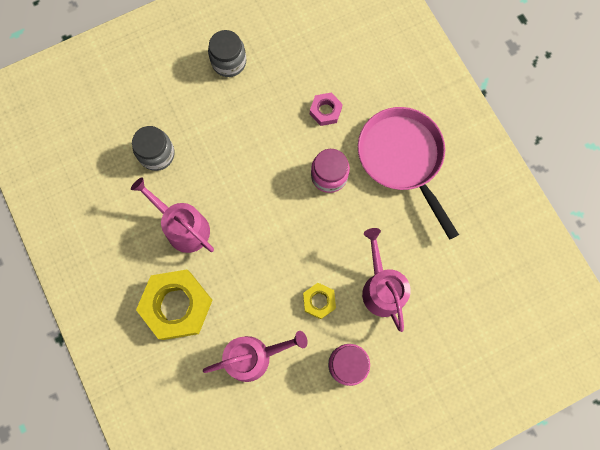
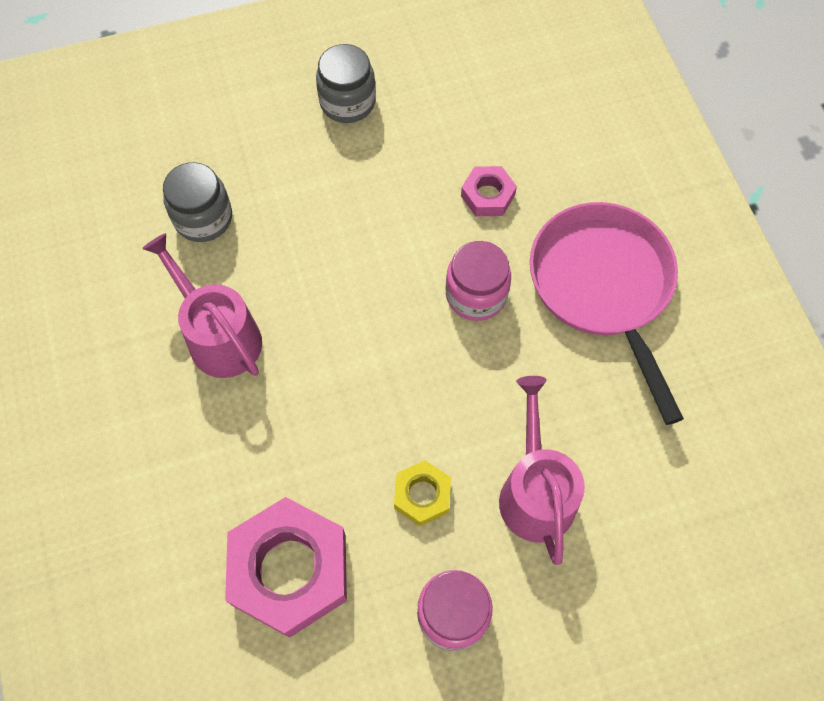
camera: 10 degrees right, 10 degrees down
(177, 306) = (178, 460): yellow nut -> none
(253, 356) = (290, 570): pink watering can -> pink nut

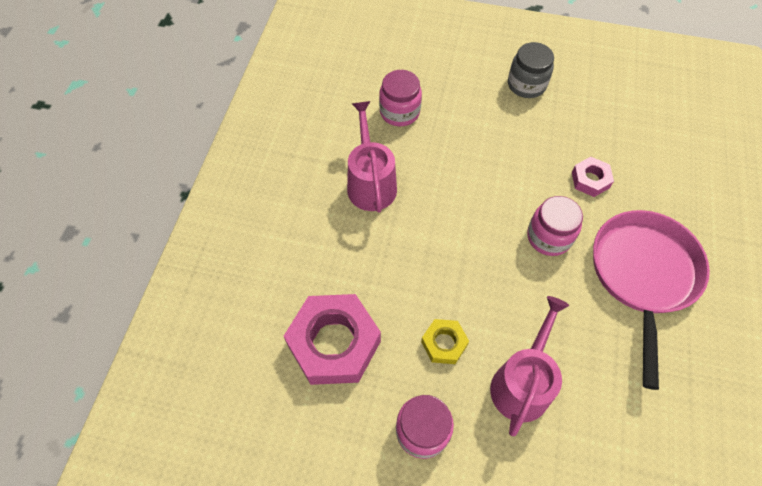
camera: 30 degrees right, 5 degrees down
(203, 218) = (399, 112): grey jar -> pink jar

